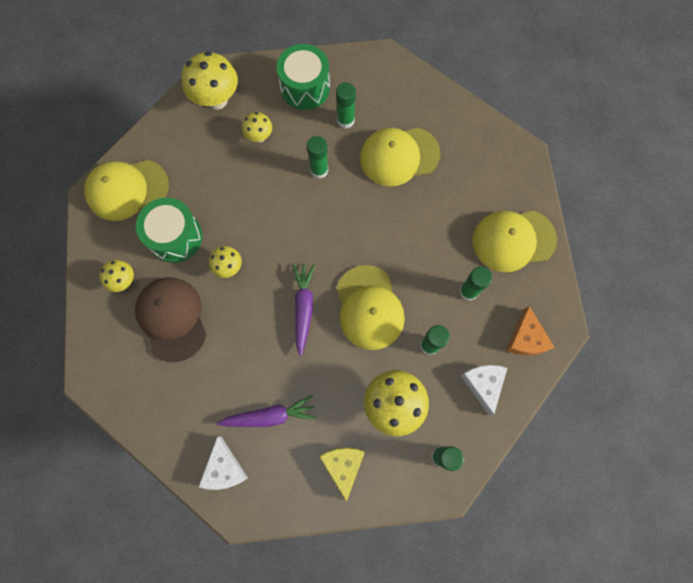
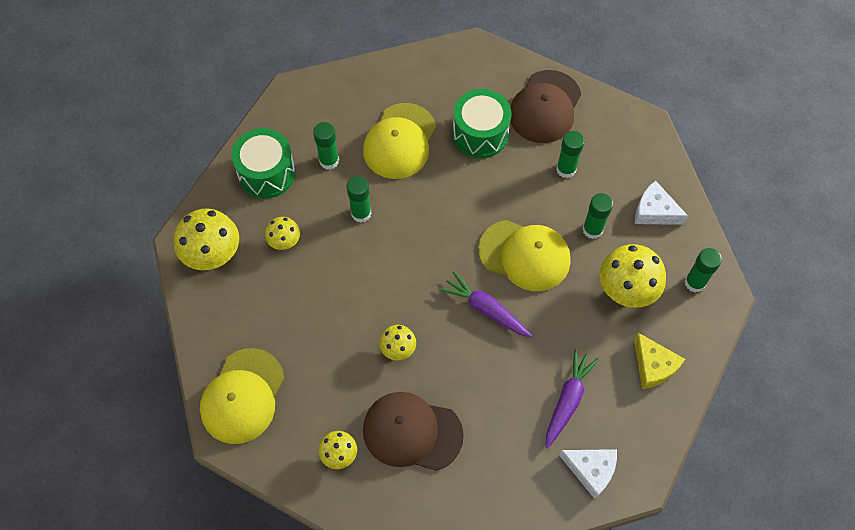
camera: 55 degrees left, 10 degrees down
(175, 237) = (330, 380): green drum -> green drum (480, 134)
(343, 466) = (653, 366): yellow cheese -> yellow cheese turned 150 degrees counterclockwise
(513, 240) = (545, 107): yellow cap -> brown cap
(526, 338) = (637, 154): orange cheese -> none

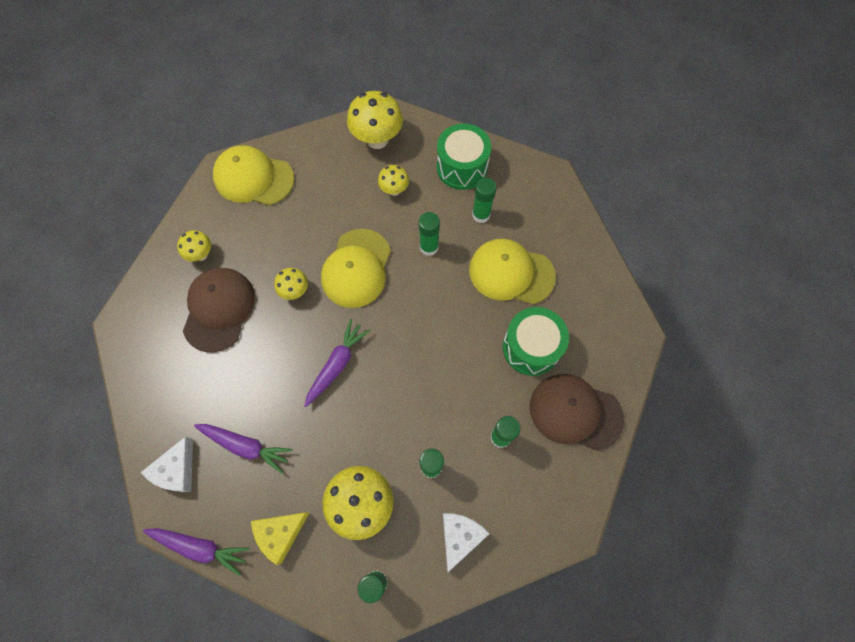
camera: 85 degrees right, 5 degrees up
(524, 255) = (396, 398): yellow cap -> yellow cap (356, 268)
(667, 442) = (200, 547): none -> purple carrot

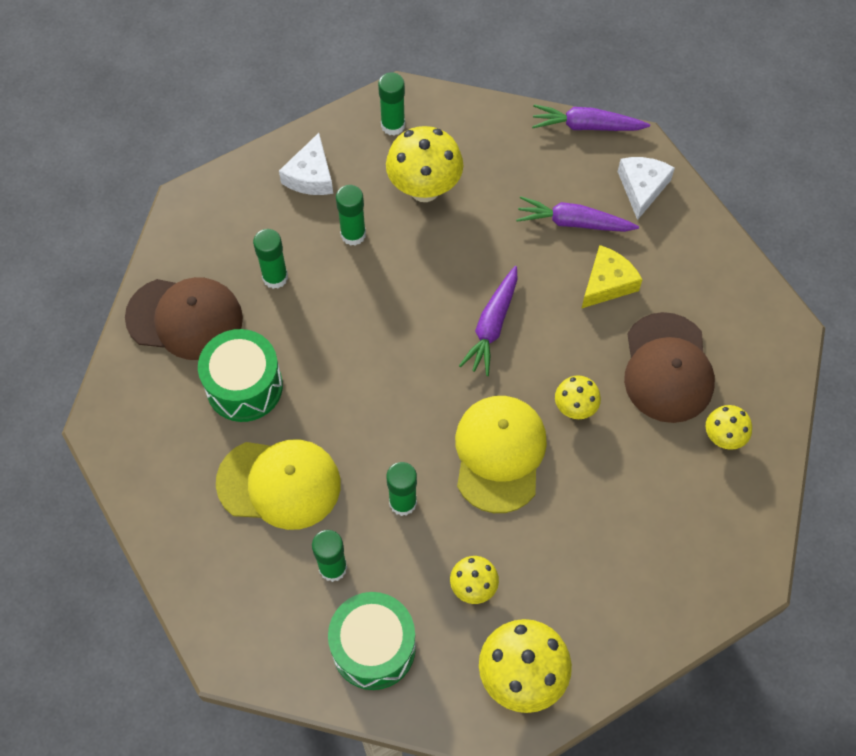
camera: 170 degrees right, 5 degrees down
(253, 178) = (696, 570): yellow cap -> none
(280, 533) = (506, 150): yellow cheese -> yellow cheese (607, 283)

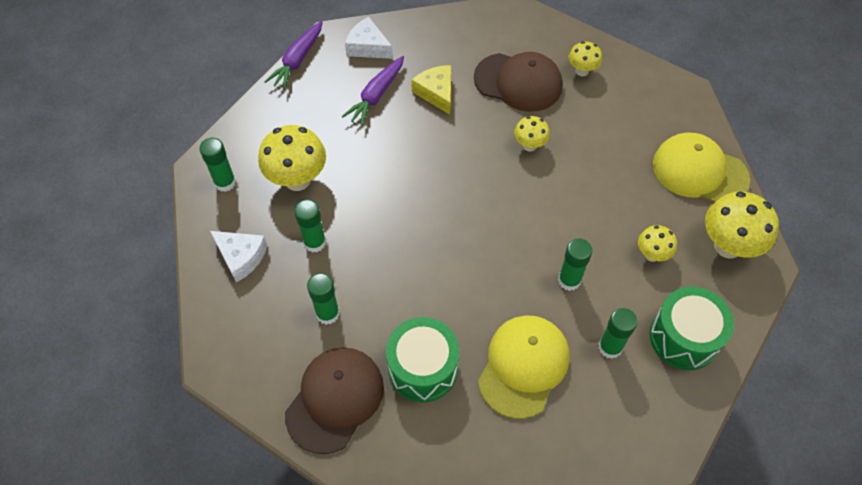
camera: 70 degrees left, 5 degrees down
(492, 326) = (441, 174): purple carrot -> none
(499, 454) = (550, 203): yellow cap -> yellow cap (699, 171)

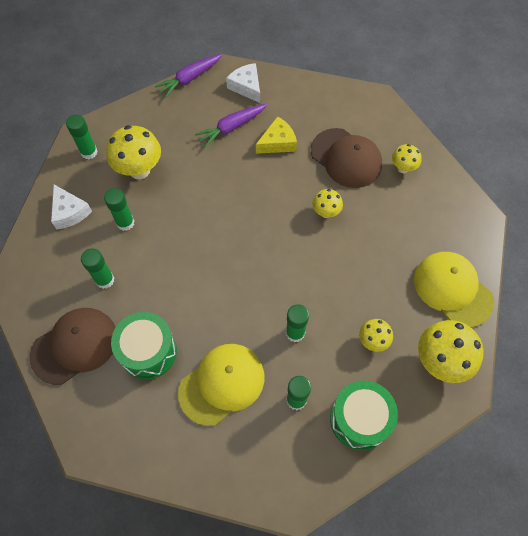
camera: 25 degrees right, 5 degrees up
(436, 93) = (277, 142): yellow cheese -> yellow cheese turned 60 degrees clockwise

